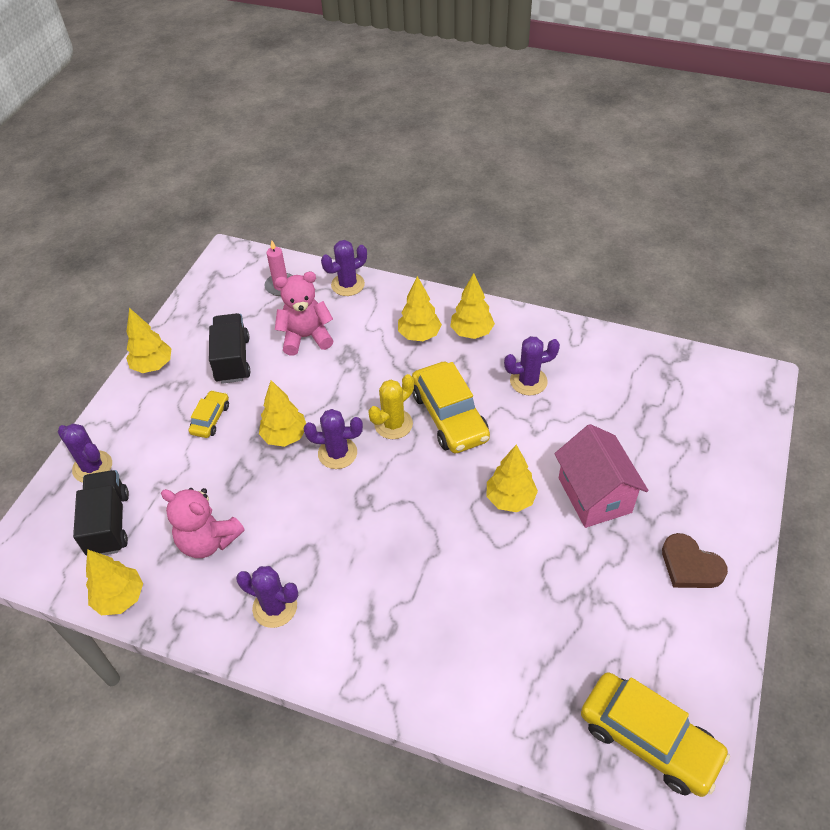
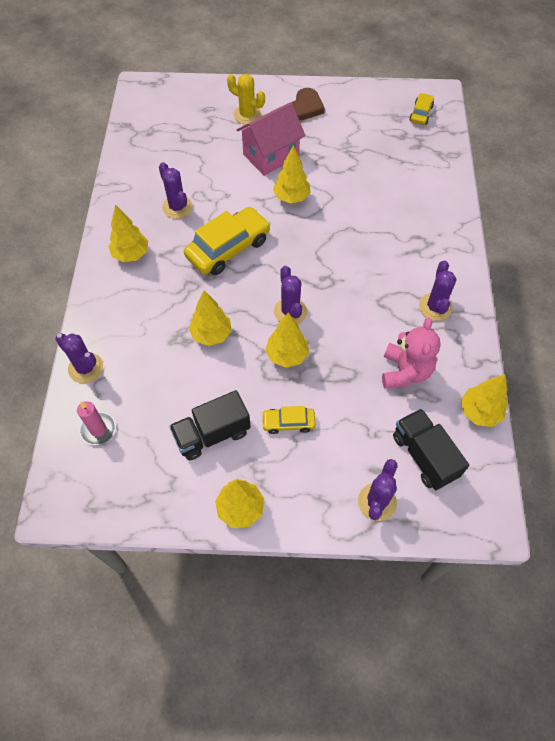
camera: 110 degrees left, 10 degrees up
(108, 523) = (424, 456): black truck -> black truck turned 90 degrees clockwise
(306, 337) = (166, 380): pink teddy bear -> none
(393, 424) = (248, 282): yellow cactus -> yellow cactus (247, 115)
(419, 335) = (143, 291): yellow tree -> yellow tree (211, 334)
(648, 739) = (421, 114): yellow car -> yellow car, size x0.52

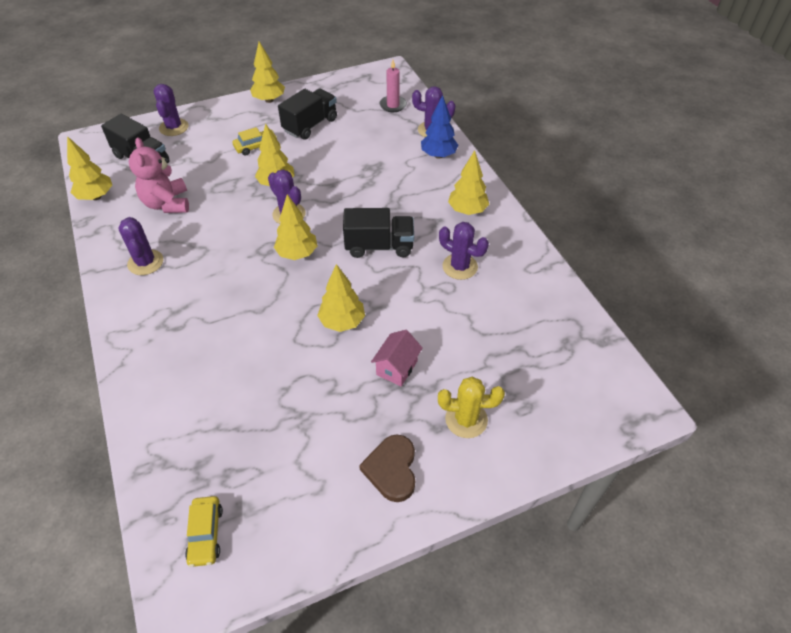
camera: 155 degrees right, 10 degrees down
(107, 329) = (438, 155): none -> blue tree
(211, 334) = (349, 178): yellow tree -> yellow tree (297, 254)
(228, 248) = (379, 246): yellow car -> black truck
(271, 155) = (397, 368): pink house -> pink house, size x0.57

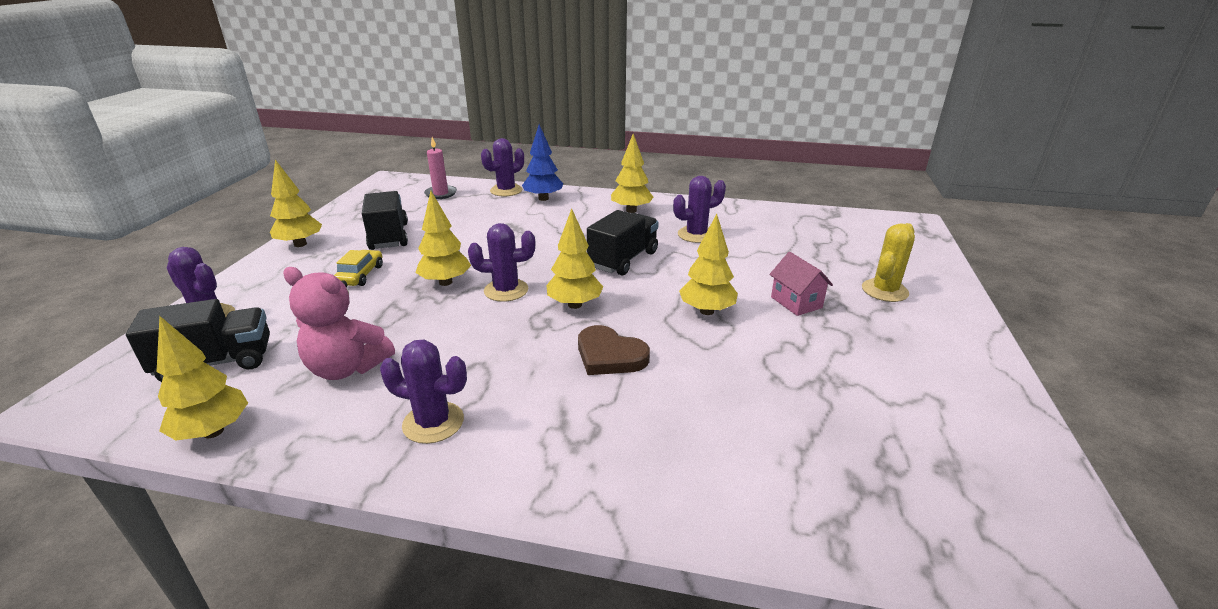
camera: 55 degrees left, 20 degrees down
(205, 534) = (981, 516): yellow car -> none
(392, 469) = (928, 347): brown heart -> brown heart (610, 355)

